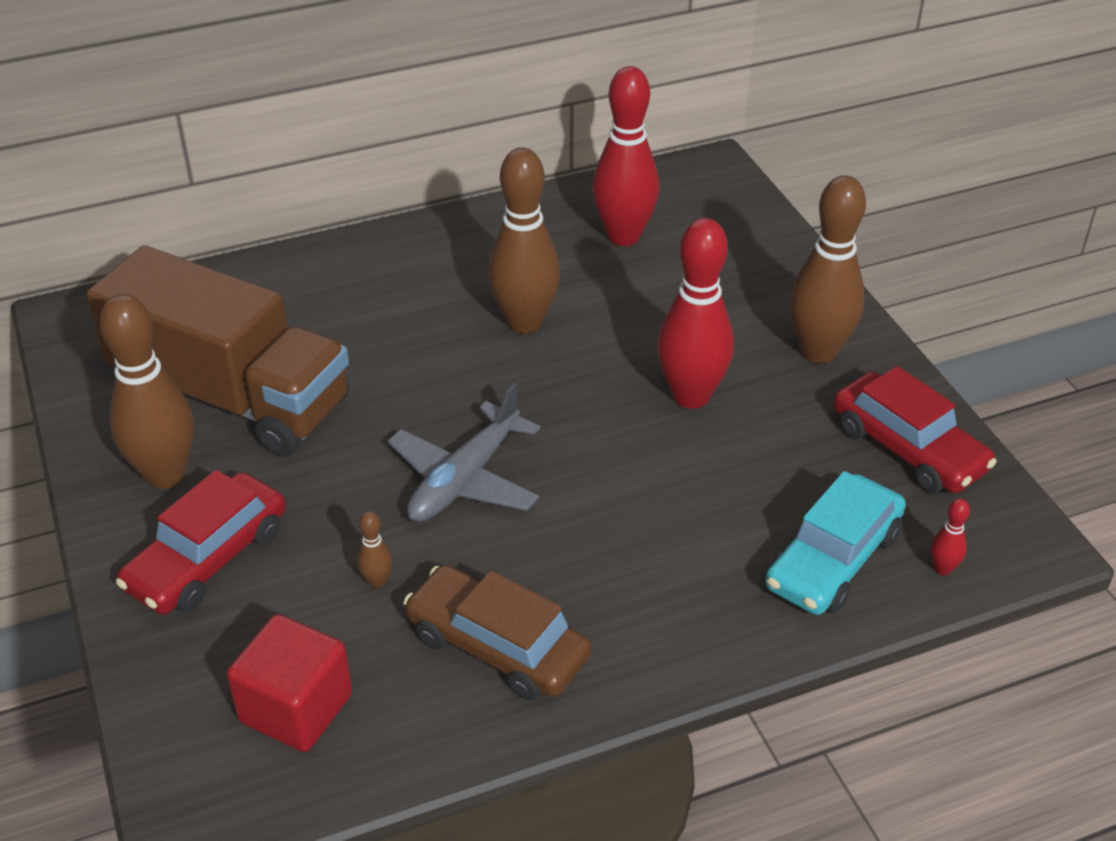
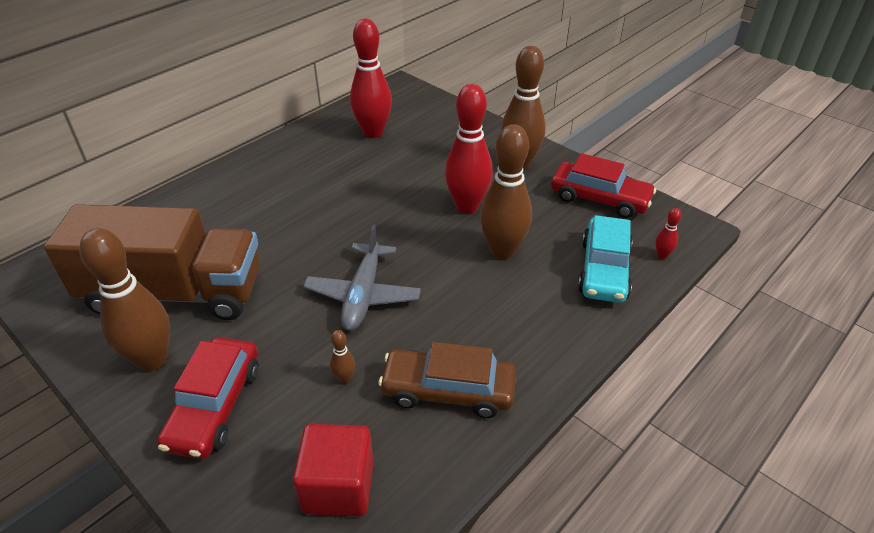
camera: 25 degrees left, 0 degrees up
(525, 322) = (344, 193): brown bowling pin -> brown bowling pin (502, 250)

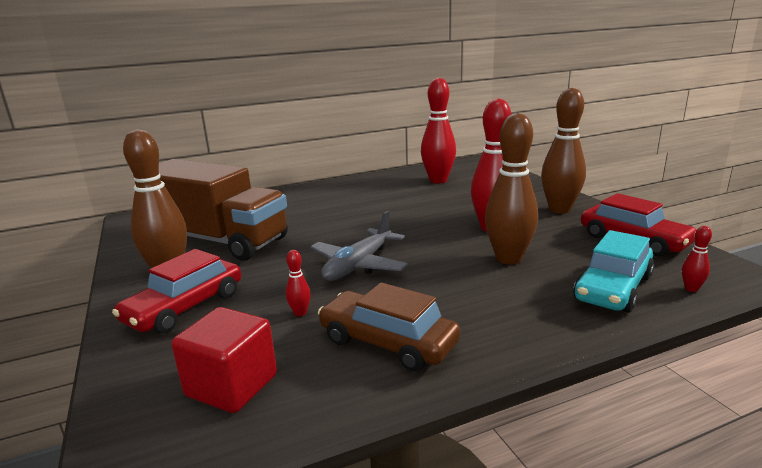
camera: 25 degrees right, 20 degrees down
(344, 378) = (300, 313): brown bowling pin -> red bowling pin

